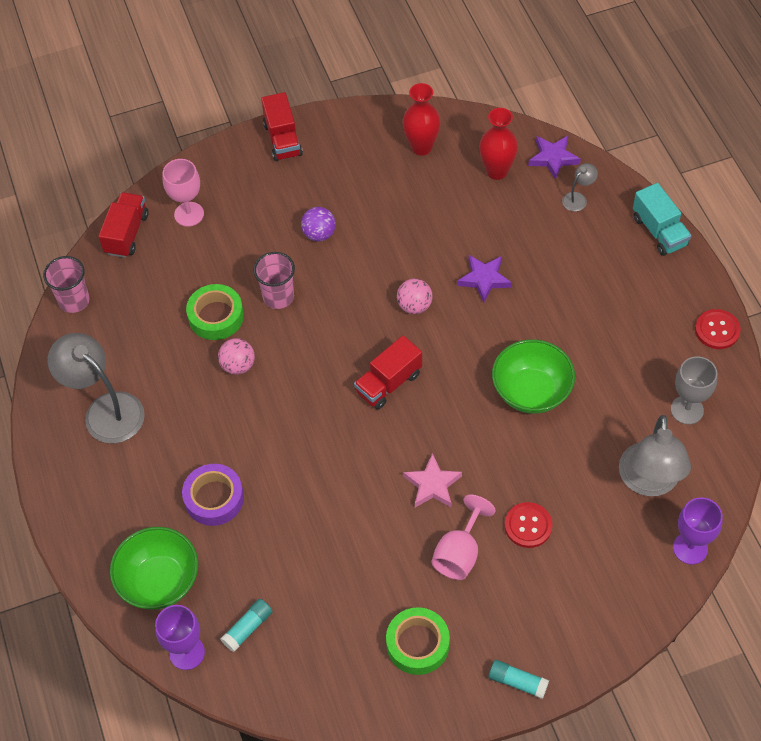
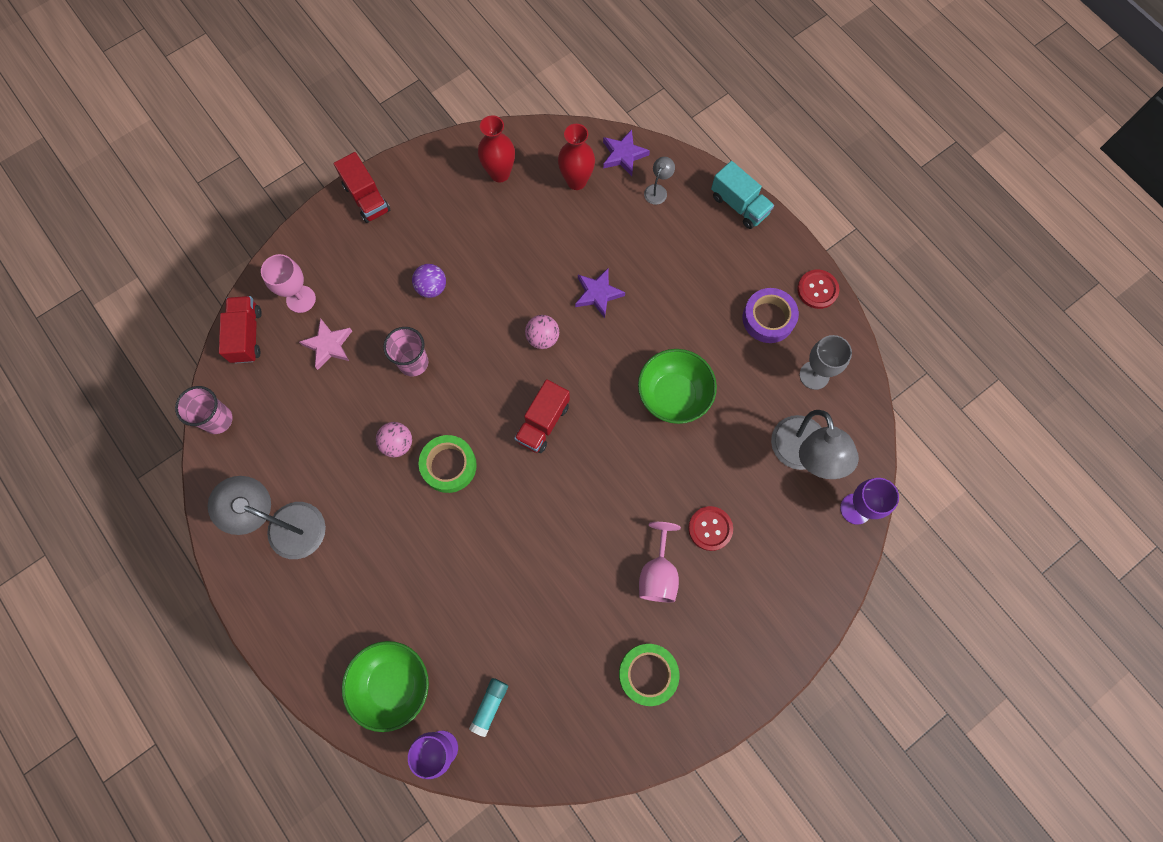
camera: 20 degrees left, 15 degrees up
(214, 498) = (417, 585): purple tape -> purple tape (768, 318)
(216, 316) = (360, 399): green tape -> green tape (449, 465)
(432, 485) = (613, 513): pink star -> pink star (328, 345)
(517, 682) = (746, 683): turquoise glue stick -> none

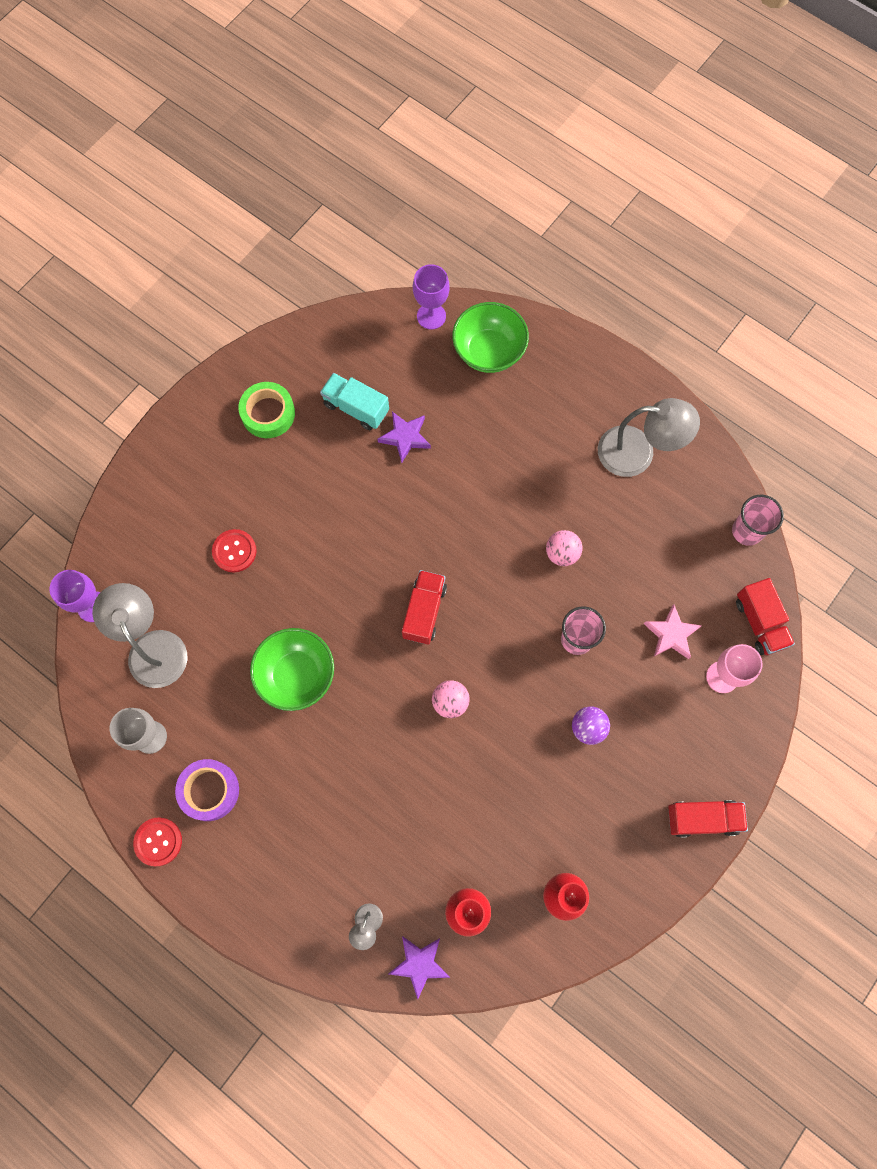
camera: 165 degrees right, 0 degrees up
(366, 198) = (702, 819): red truck -> red truck turned 135 degrees clockwise
(449, 465) = (504, 545): green tape -> none
(490, 706) = (400, 356): turquoise glue stick -> none
(598, 294) = (404, 769): purple star -> purple star (405, 437)
(658, 573) = (276, 498): pink goblet -> none
(739, 205) = (265, 931): turquoise truck -> turquoise truck (356, 408)

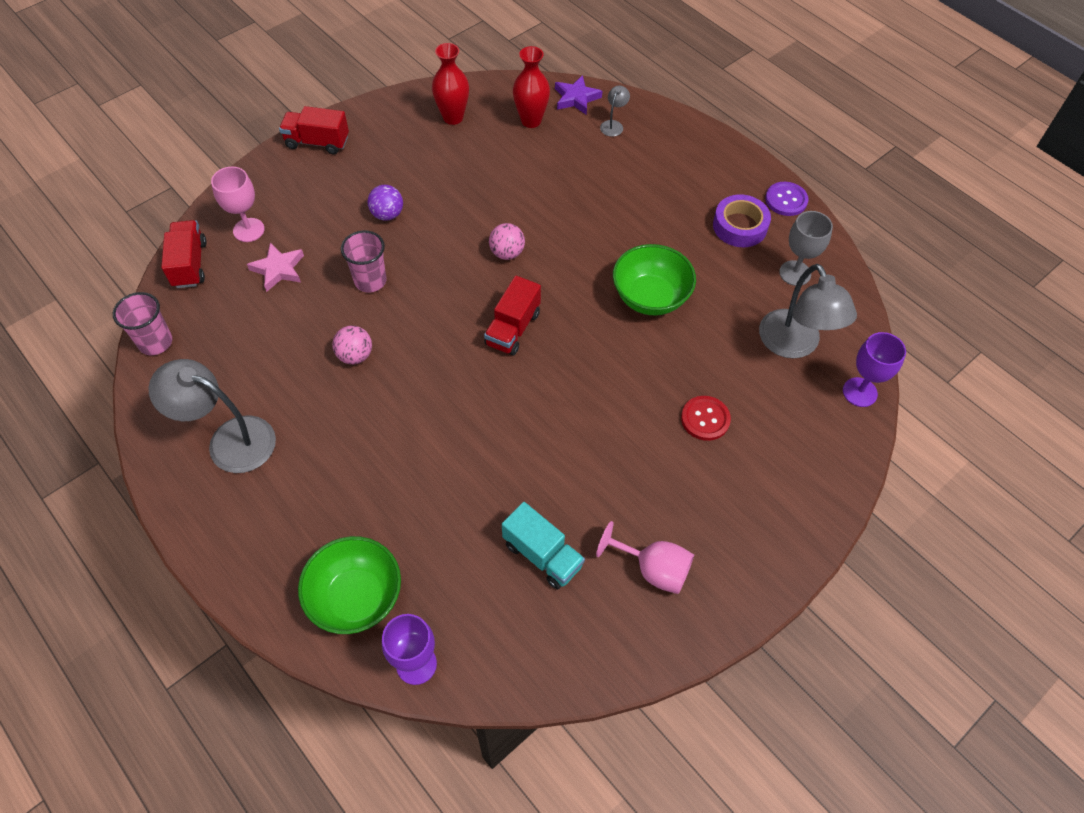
camera: 170 degrees left, 15 degrees down
(158, 841) = (786, 200): red button -> purple button
(268, 413) = (653, 569): green tape -> pink goblet
(405, 437) = (490, 507): purple star -> none

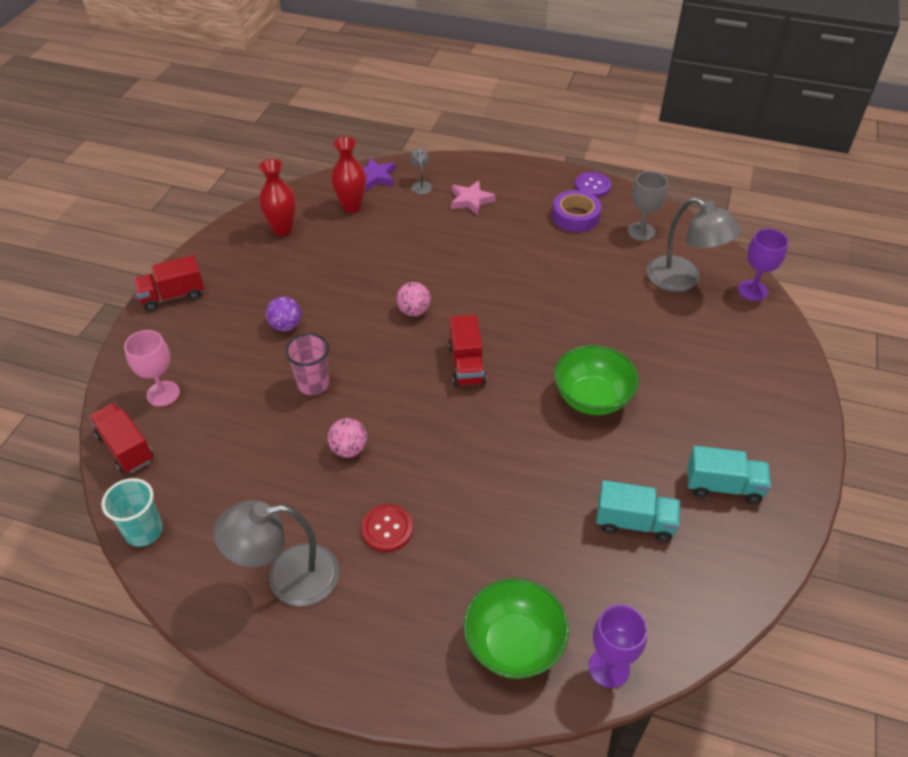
camera: 30 degrees left, 10 degrees down
(155, 342) = (144, 531): pink cup -> turquoise cup
(278, 269) = (219, 413): pink star -> pink star (471, 200)
(650, 297) = (553, 294): green bowl -> green bowl (592, 398)
(653, 569) = (723, 486): pink goblet -> turquoise truck
(705, 419) = (666, 360): red button -> red button (387, 529)

